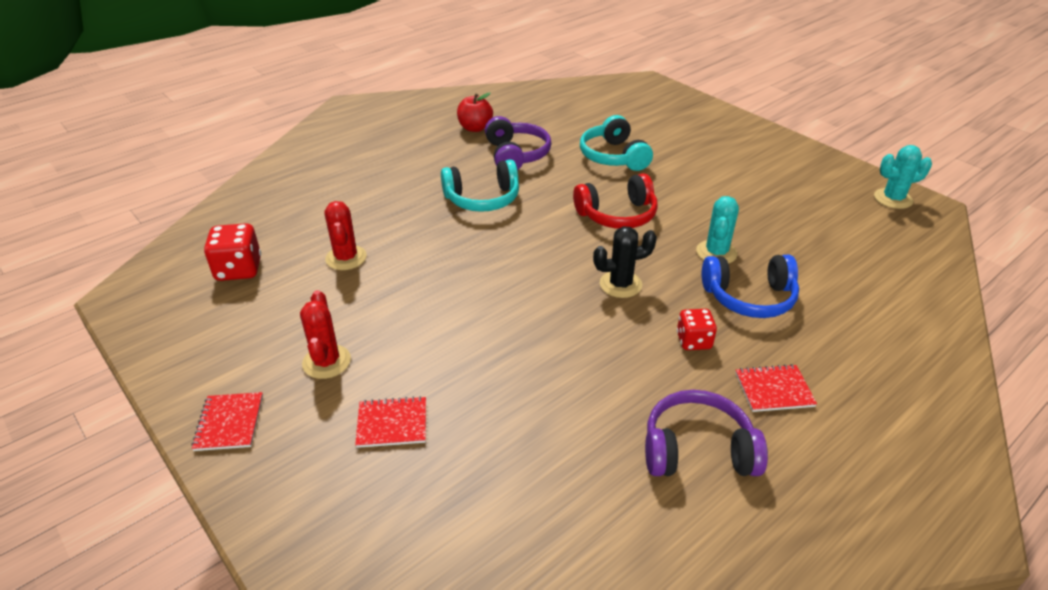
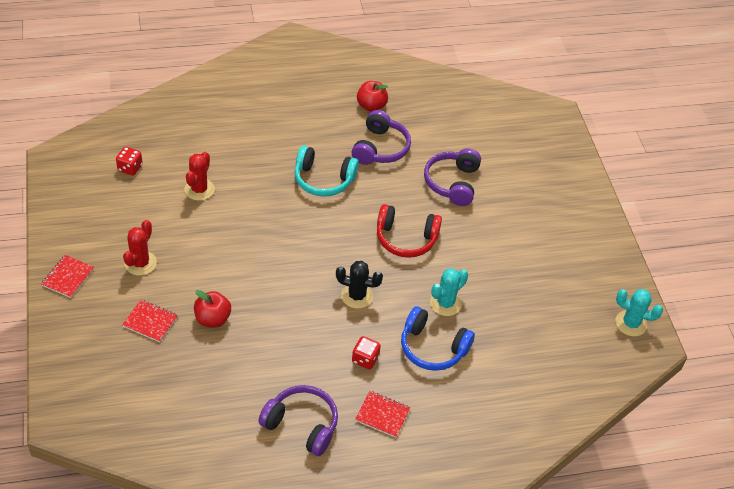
camera: 25 degrees right, 10 degrees up
(239, 269) = (130, 168): red dice -> red dice, size x0.66
(474, 382) = (213, 319): none -> red apple
(613, 156) = (452, 183): turquoise headphones -> purple headphones

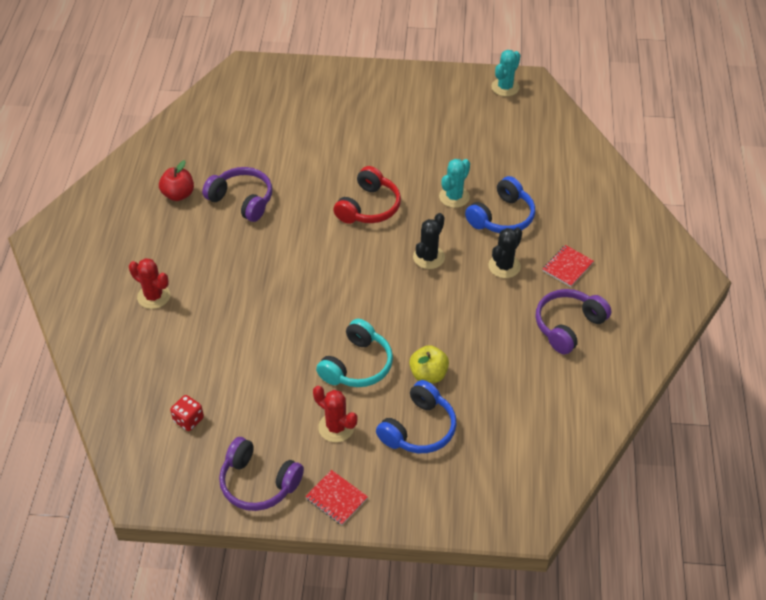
camera: 70 degrees left, 0 degrees up
(150, 321) = (418, 429): red notebook -> blue headphones
(199, 189) = (246, 360): red cactus -> red cactus (153, 296)
(213, 319) = (428, 375): red apple -> yellow apple
(323, 180) = (269, 253): turquoise headphones -> turquoise headphones (357, 365)
(365, 359) = (504, 266): red dice -> black cactus
(445, 303) = (454, 197): turquoise cactus -> turquoise cactus turned 60 degrees clockwise
(452, 183) = (309, 158): purple headphones -> purple headphones (258, 483)

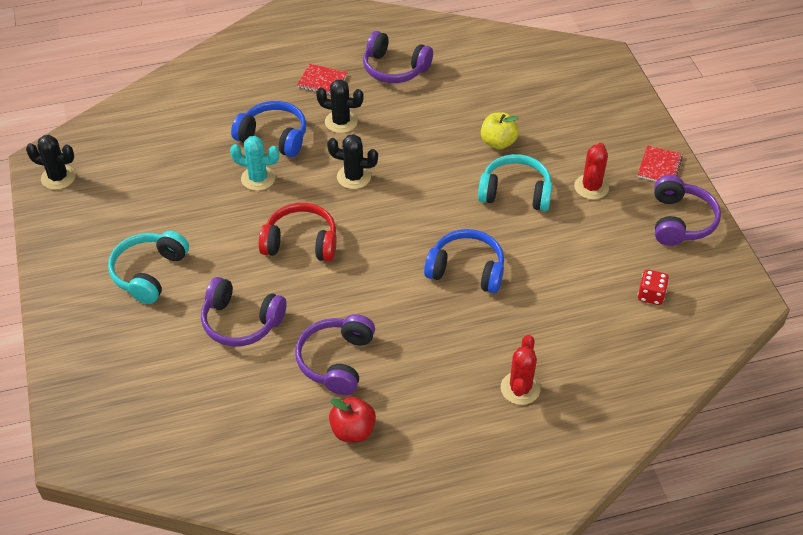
camera: 110 degrees left, 0 degrees up
(307, 158) = (241, 322): none -> purple headphones
(380, 120) = (149, 273): none -> turquoise headphones
(418, 429) = (559, 135): blue headphones -> blue headphones (466, 270)
(505, 87) = (58, 177): turquoise cactus -> black cactus

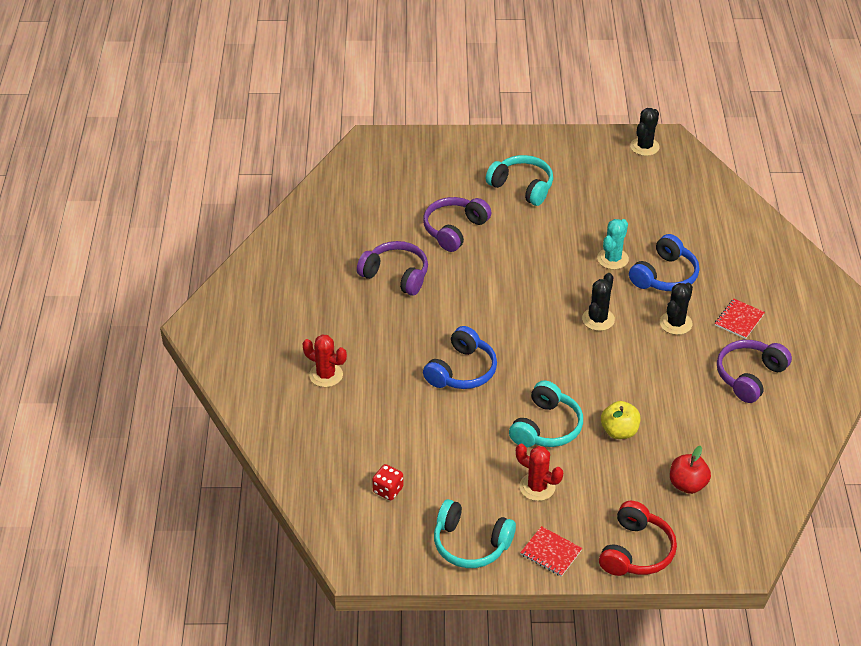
camera: 105 degrees right, 5 degrees down
(301, 242) = (527, 274): red headphones -> red headphones (636, 551)
(353, 430) = (329, 273): red apple -> red apple (687, 484)
(680, 221) = (470, 544): purple headphones -> turquoise headphones

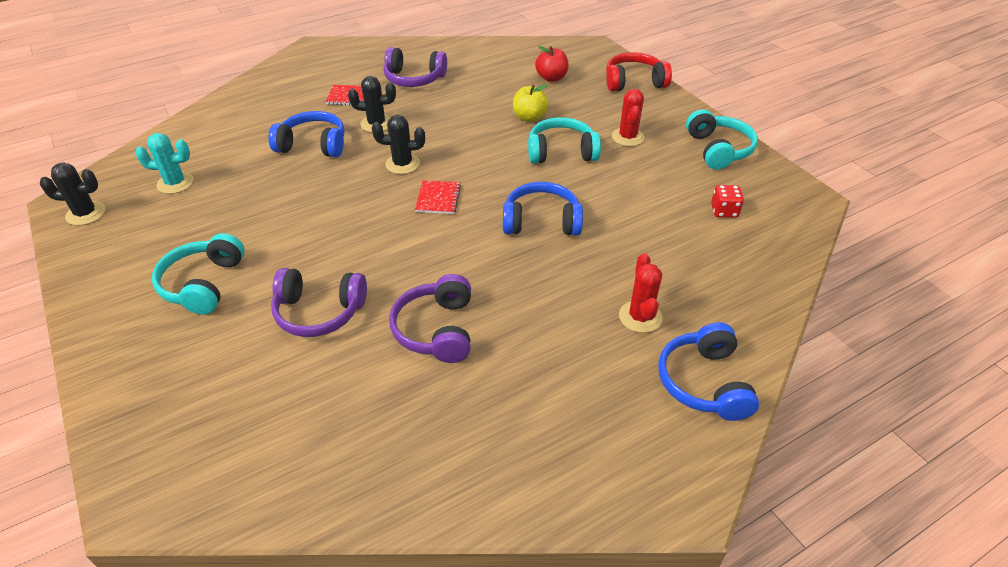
camera: 120 degrees left, 0 degrees up
(252, 375) = (704, 382): none -> blue headphones
(551, 552) = (679, 113): red notebook -> red notebook (438, 198)
(612, 259) = (305, 180): turquoise cactus -> turquoise cactus (175, 183)

